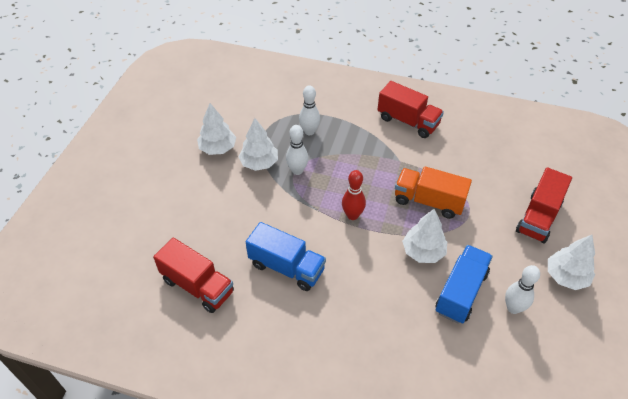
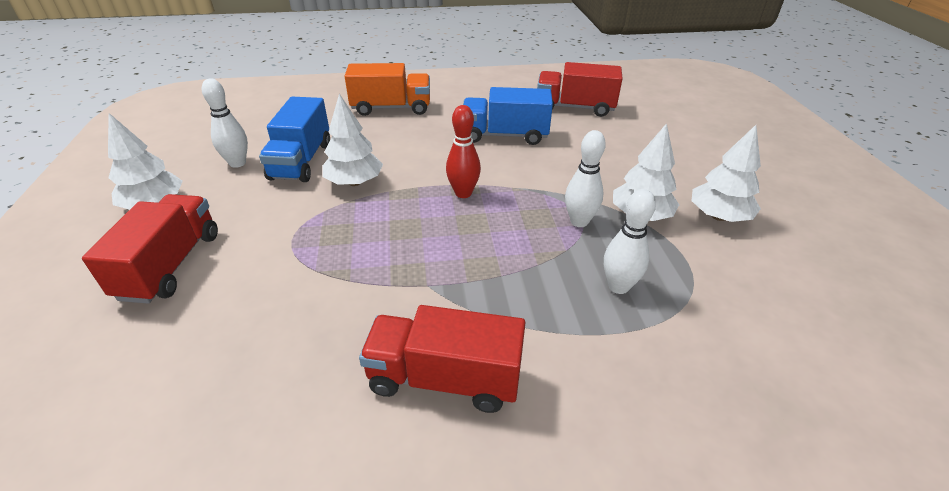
camera: 155 degrees right, 10 degrees down
(428, 201) = (360, 238): orange truck -> orange truck (391, 108)

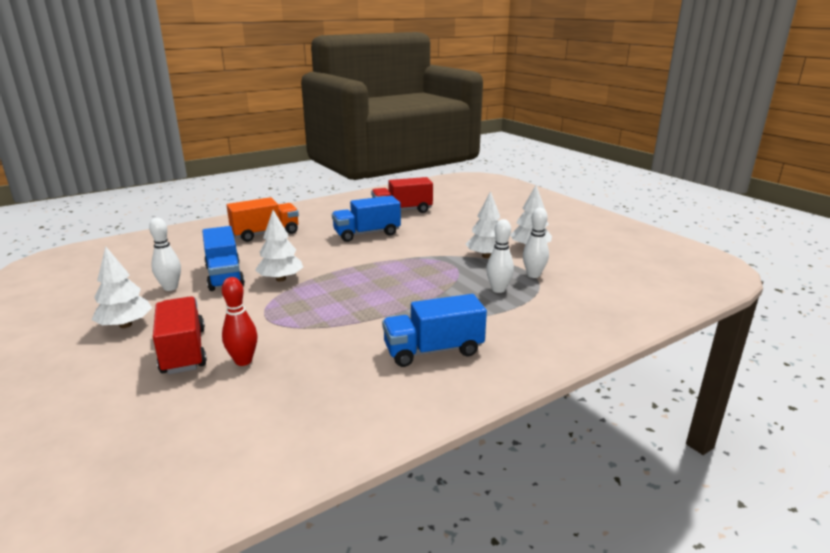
camera: 25 degrees left, 15 degrees down
(444, 378) = (433, 350): red truck -> blue truck
(463, 193) = (366, 268): red bowling pin -> red bowling pin (243, 361)
(579, 221) = (452, 266): white bowling pin -> white bowling pin (533, 275)

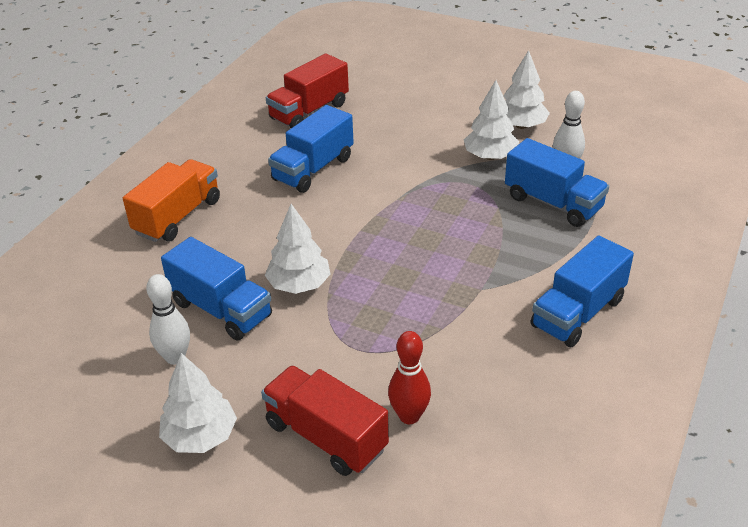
camera: 30 degrees left, 15 degrees up
(498, 289) = (553, 203): white bowling pin -> blue truck

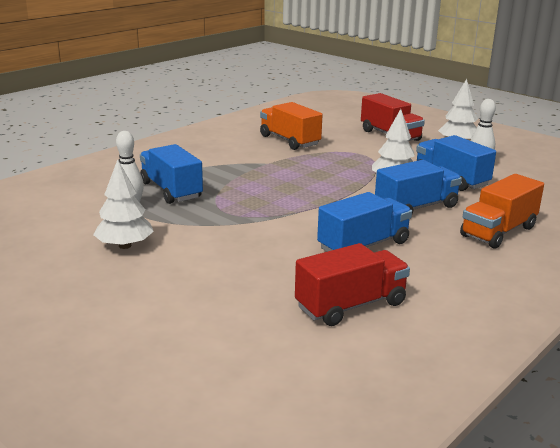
camera: 165 degrees left, 15 degrees down
(409, 416) = (344, 134): red bowling pin -> none
(489, 365) = (289, 141): none -> orange truck
(490, 156) = (185, 227): white tree -> none
(578, 313) = (220, 147): blue truck -> blue truck (416, 207)

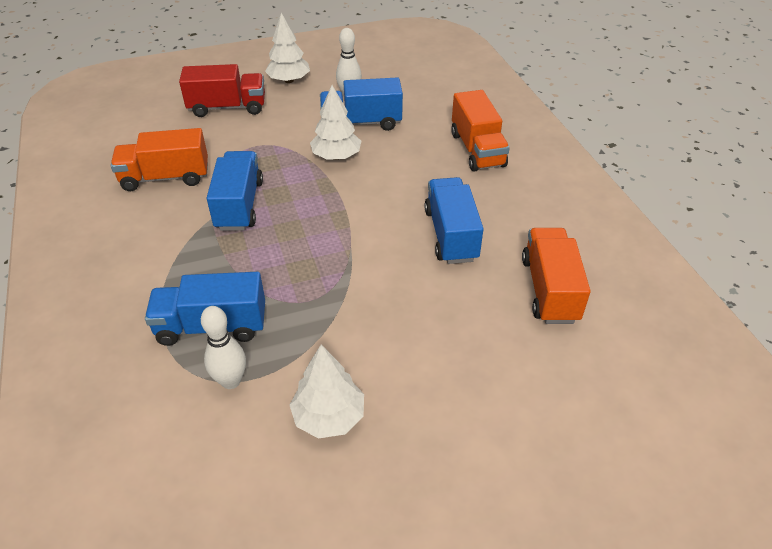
camera: 60 degrees left, 20 degrees up
(351, 305) = (549, 290): red truck -> orange truck
(416, 207) = (401, 170): blue truck -> blue truck (239, 205)

